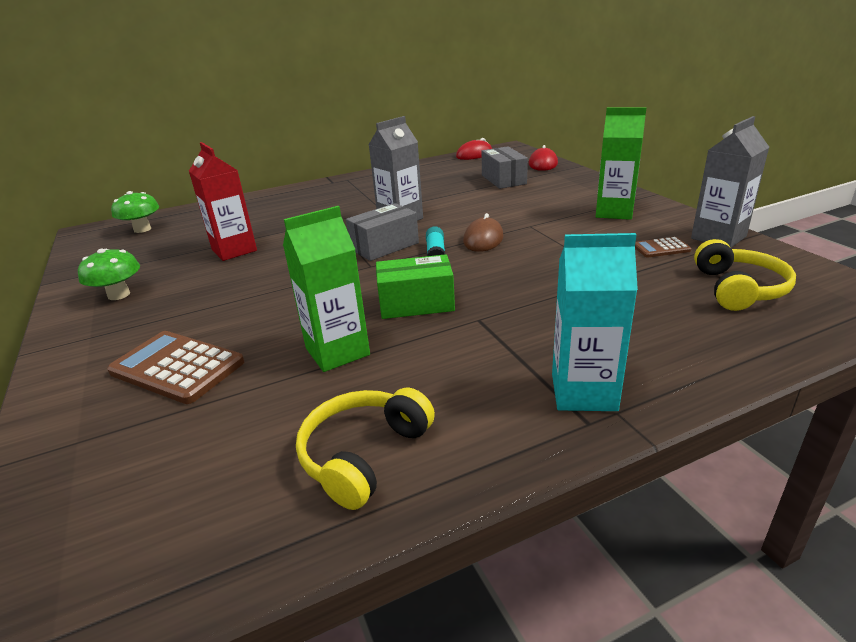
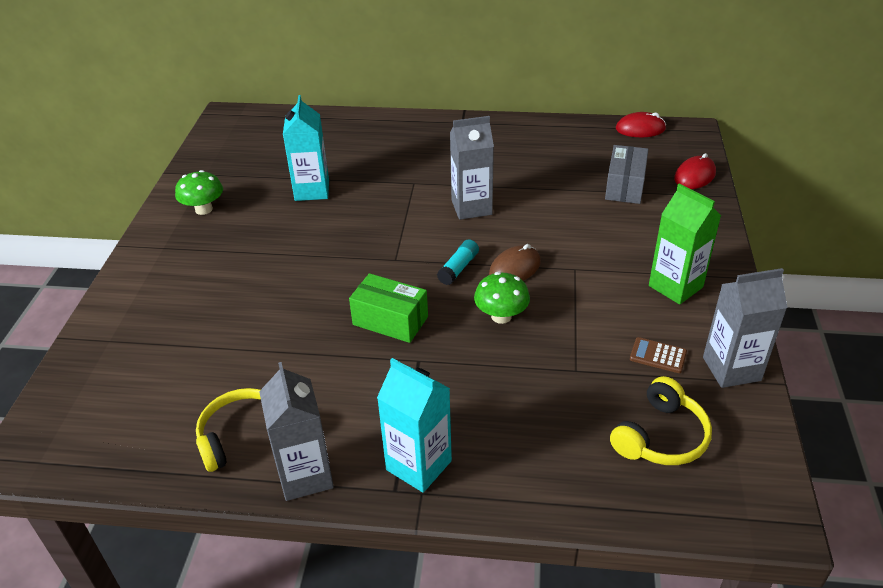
camera: 30 degrees right, 10 degrees up
(142, 229) = (265, 130): green mushroom -> green mushroom (501, 316)
(177, 367) = (194, 305): brown calculator -> none
(234, 250) = (312, 190): red carton -> turquoise carton
(337, 351) = (298, 342): green carton -> none
(384, 246) = (427, 239): grey box -> none
(479, 456) = (305, 475): none -> grey carton

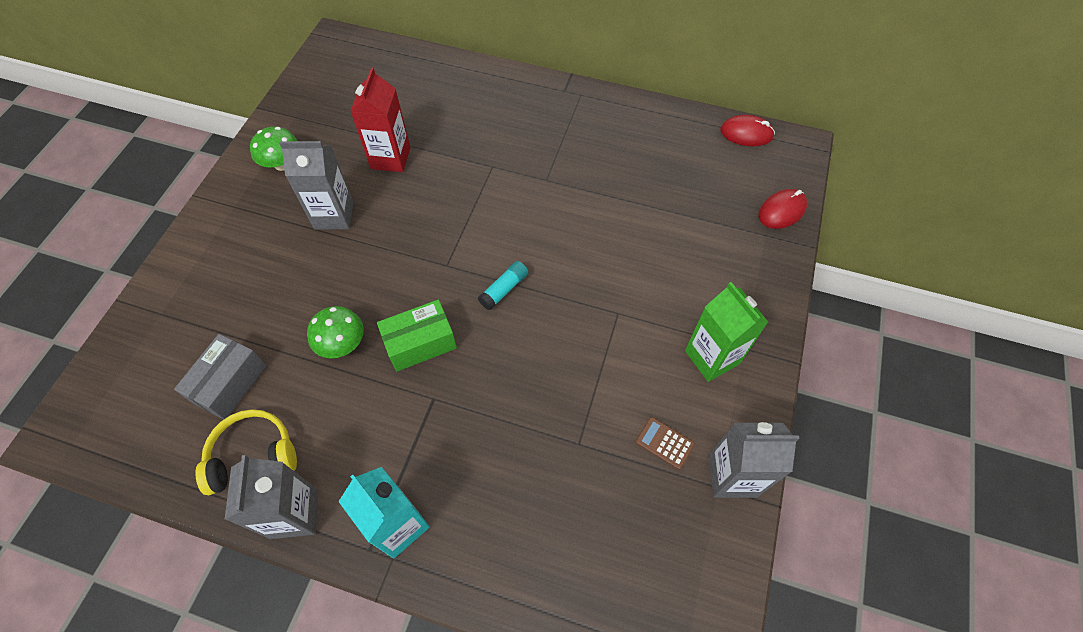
camera: 10 degrees right, 20 degrees up
(312, 190) = (390, 158): turquoise carton -> red carton
(390, 320) = (420, 343): green box -> green box turned 60 degrees counterclockwise
(471, 207) = (540, 211): grey carton -> grey carton (334, 215)
(501, 316) = (527, 360): green mushroom -> green mushroom (342, 344)
(515, 268) = (559, 300): brown mouse -> none
(625, 186) = (704, 211): grey box -> grey box (230, 383)
(661, 437) = (634, 544): yellow headphones -> none

